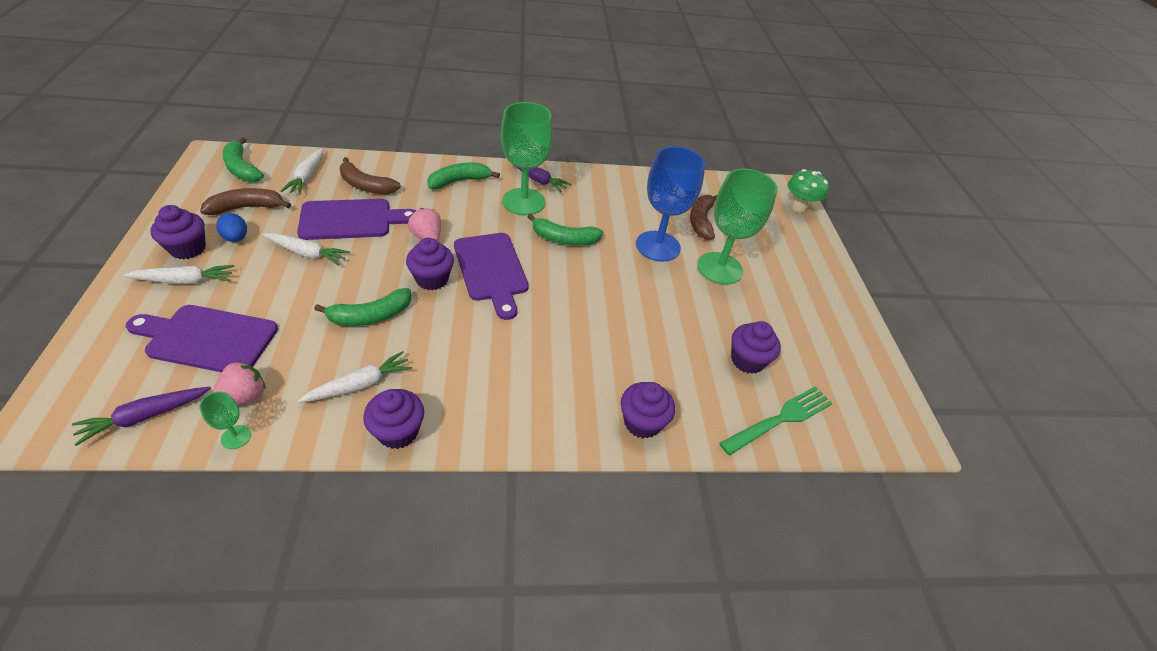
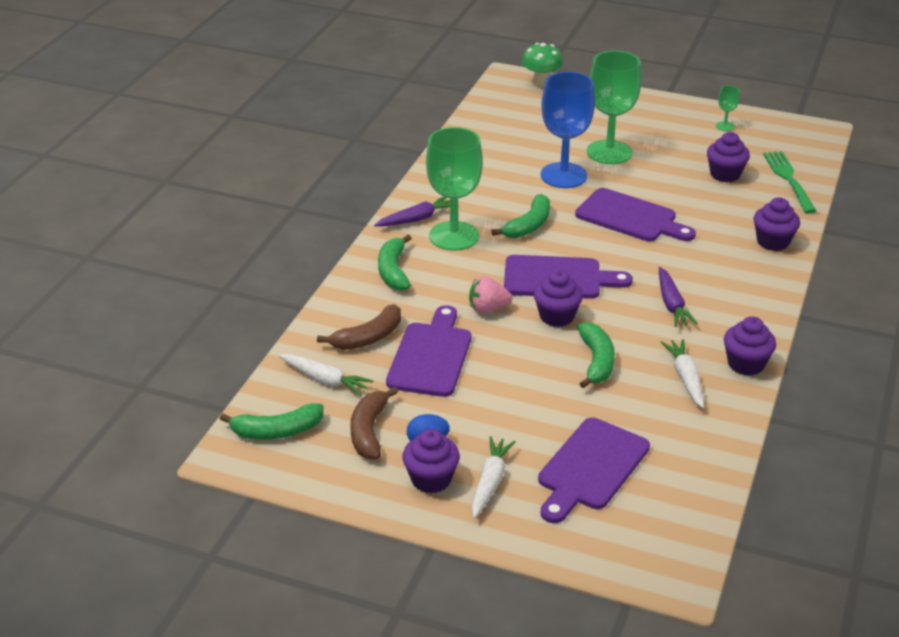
camera: 60 degrees left, 10 degrees down
(145, 417) = (684, 509): purple carrot -> purple carrot (672, 304)
(236, 437) = (725, 454): green goblet -> green goblet (724, 126)
(244, 397) = (679, 447): pink strawberry -> none
(307, 253) = (479, 393): white carrot -> none
(618, 300) = (630, 217): none -> purple cutting board
(701, 221) = (537, 141): brown banana -> none

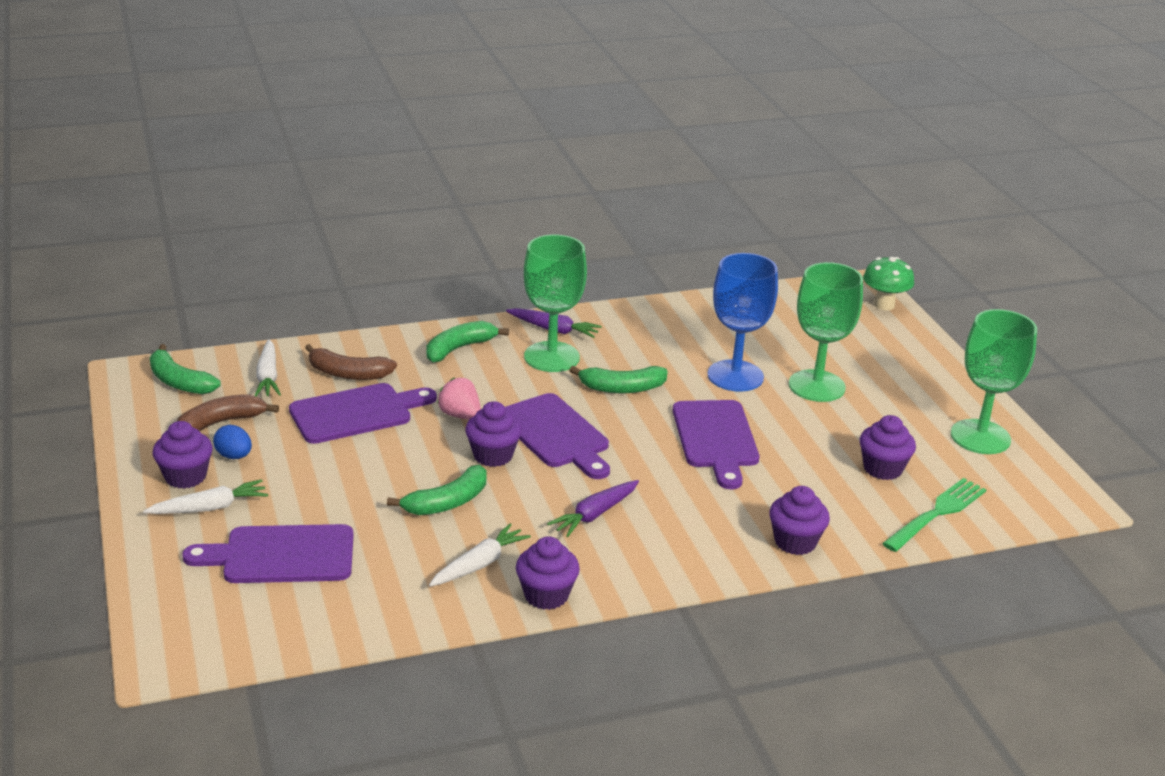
camera: 50 degrees right, 5 degrees down
(724, 126) = (980, 437): green goblet -> green goblet, size x2.39

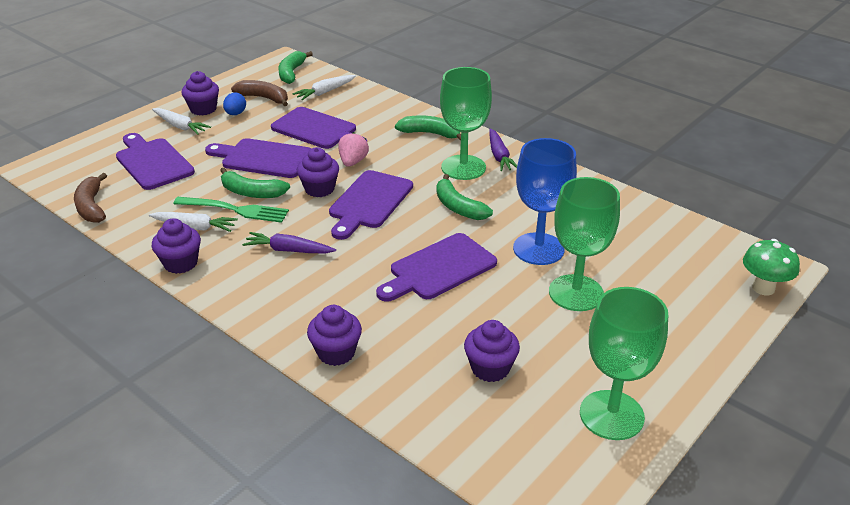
camera: 60 degrees right, 5 degrees up
(348, 373) = (357, 112): brown banana -> brown banana (91, 206)
(377, 471) = (263, 158): none -> purple cutting board
(937, 513) = (453, 422): green fork -> green fork (235, 210)

